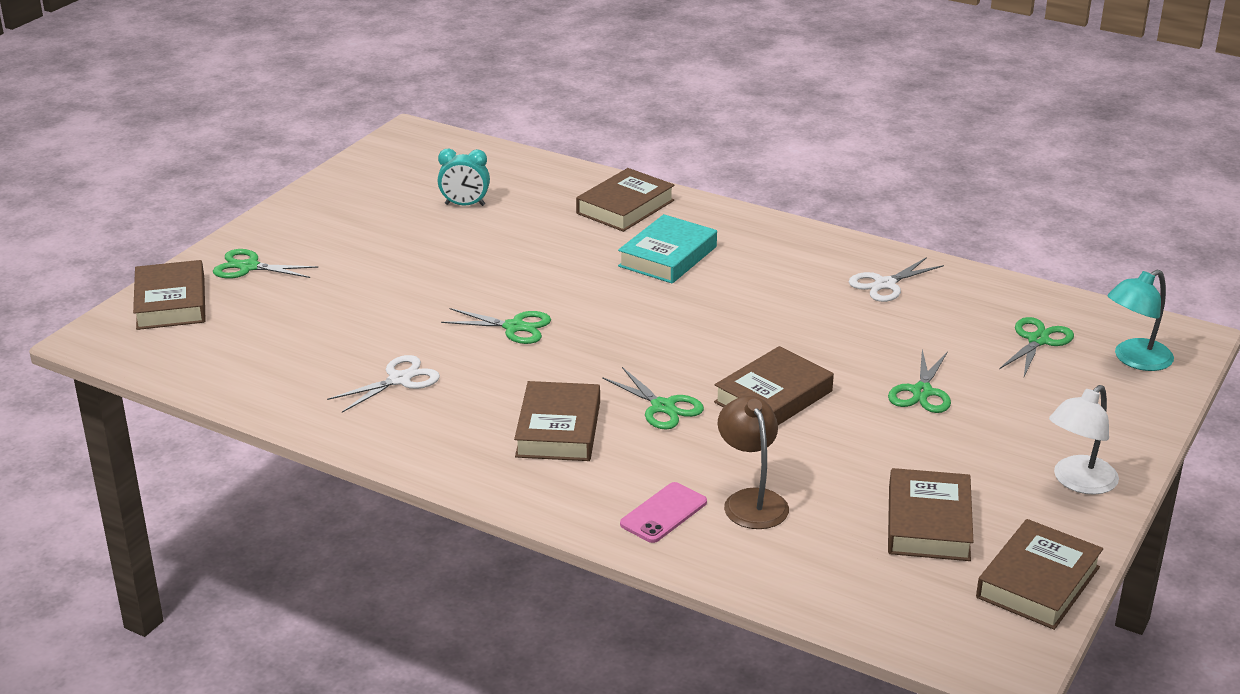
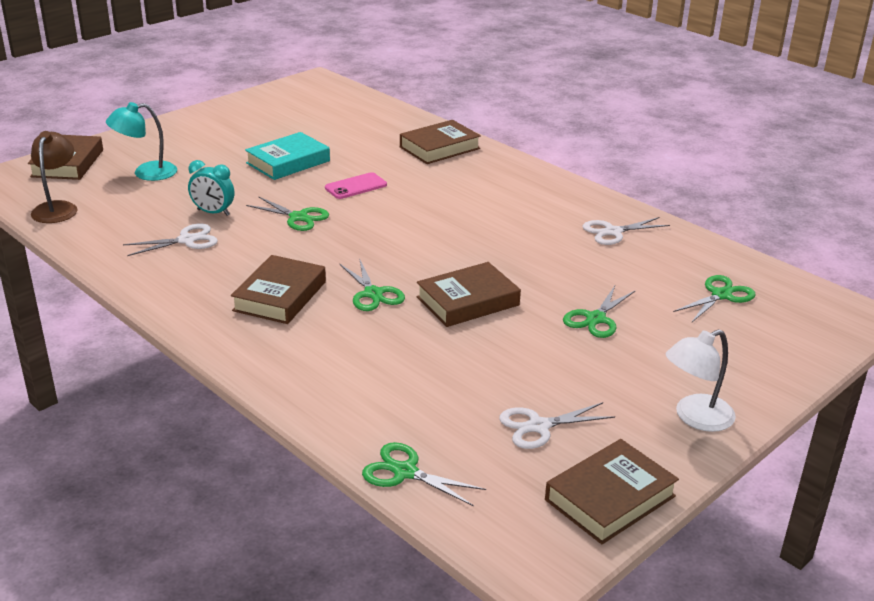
camera: 15 degrees right, 0 degrees up
(249, 267) = (139, 148): green scissors -> green scissors (405, 472)
(465, 205) = (321, 130): turquoise clock -> turquoise clock (213, 212)
(663, 513) = (319, 375): pink phone -> pink phone (356, 186)
(668, 256) = (449, 186): turquoise book -> turquoise book (288, 162)
(751, 500) = (398, 379): brown lamp -> brown lamp (57, 208)
(928, 523) = (539, 426): brown book -> white scissors
(1135, 360) = (801, 325): turquoise lamp -> turquoise lamp (146, 173)

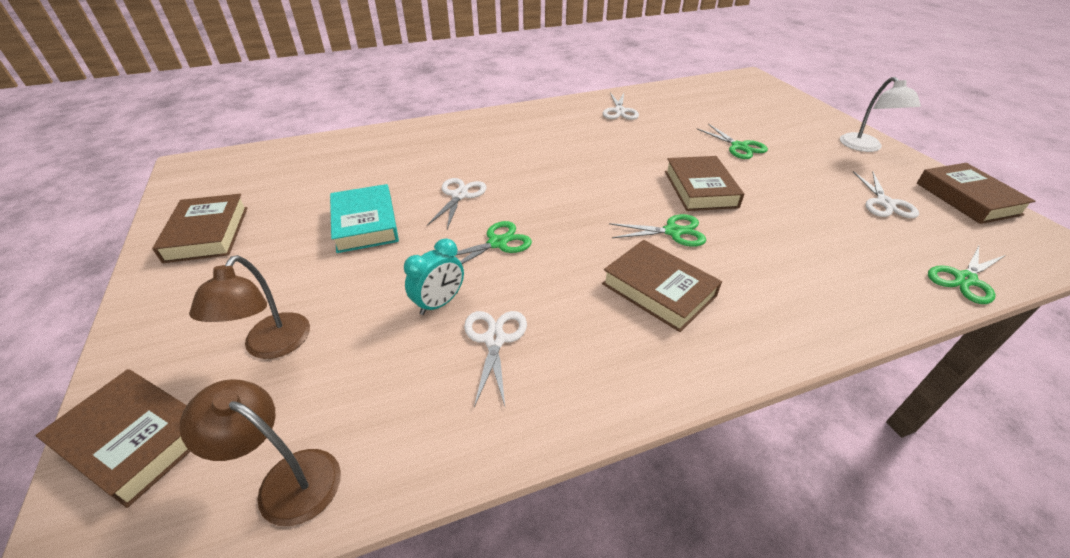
camera: 65 degrees left, 10 degrees up
(146, 173) = (271, 346): turquoise lamp -> brown lamp
(356, 186) = (459, 195): pink phone -> white scissors
(439, 148) = (424, 139): brown book -> brown book (207, 233)
(721, 295) = (718, 102): green scissors -> none

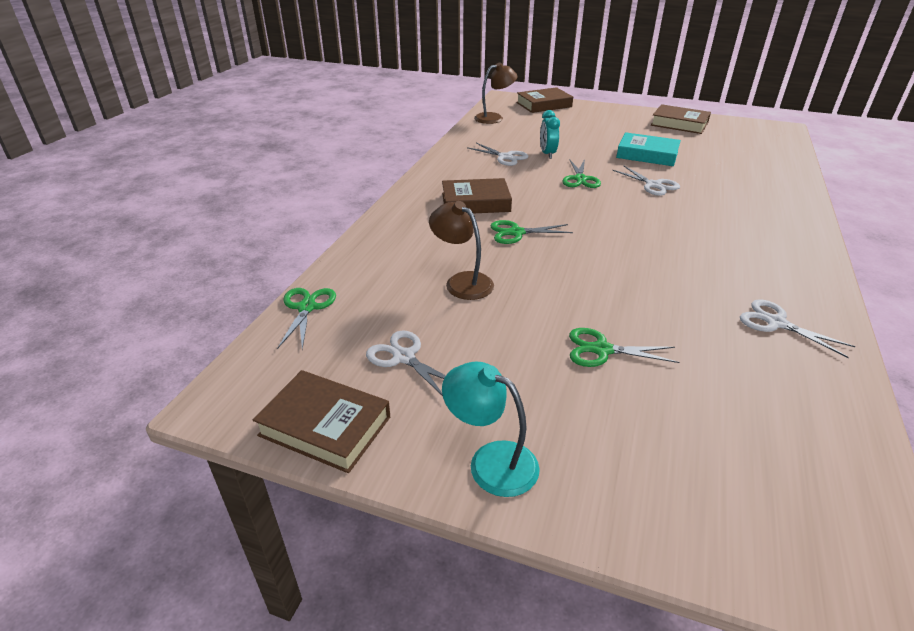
camera: 130 degrees right, 5 degrees down
(271, 346) = (564, 124): brown lamp -> brown lamp (462, 281)
(673, 232) = (516, 233): green scissors -> green scissors turned 45 degrees clockwise
(700, 189) = (552, 274): brown book -> none
(865, 147) = (491, 461): white lamp -> turquoise lamp

